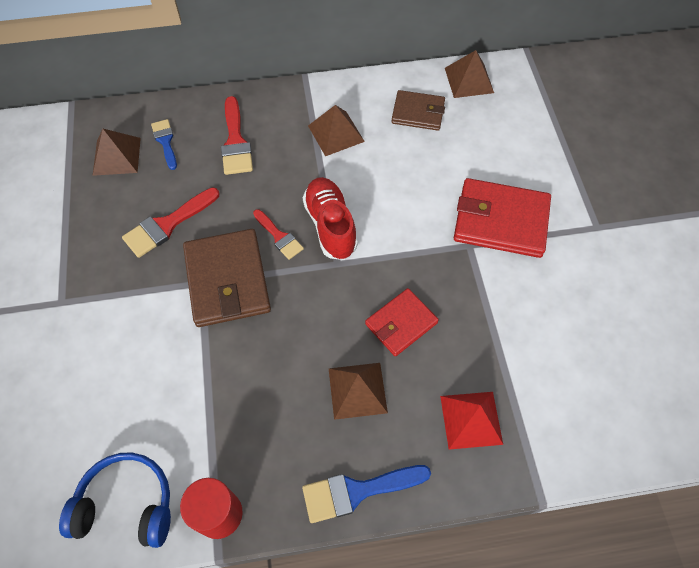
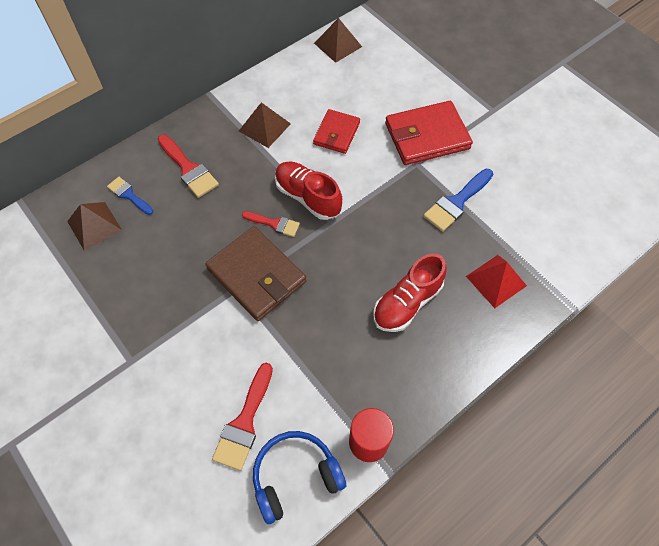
camera: 30 degrees left, 0 degrees up
(167, 225) = (178, 258): red brush -> red brush (244, 422)
(357, 390) = (407, 302): brown pyramid -> red shoe
(357, 491) = (453, 370): blue brush -> blue brush (456, 202)
(401, 323) = (406, 241): red wallet -> red wallet (336, 133)
(418, 113) = (316, 85): brown wallet -> none

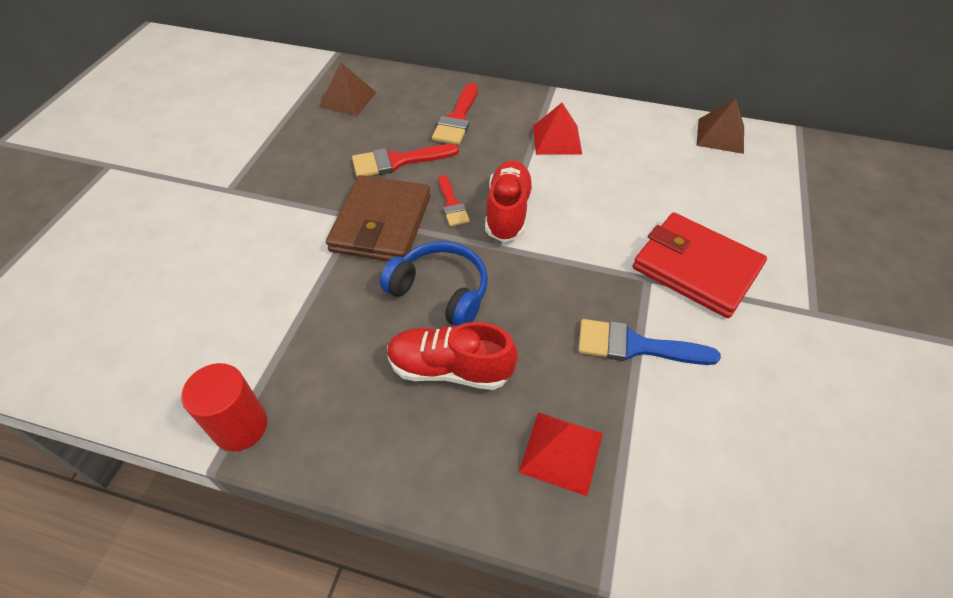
camera: 55 degrees right, 10 degrees down
(128, 195) = (395, 101): blue brush -> none
(244, 422) = (207, 302): red brush -> red brush (397, 161)
(264, 127) = (557, 139): brown pyramid -> red pyramid
(295, 476) = (164, 378): blue headphones -> blue headphones (441, 291)
(336, 133) = (609, 192): red wallet -> none

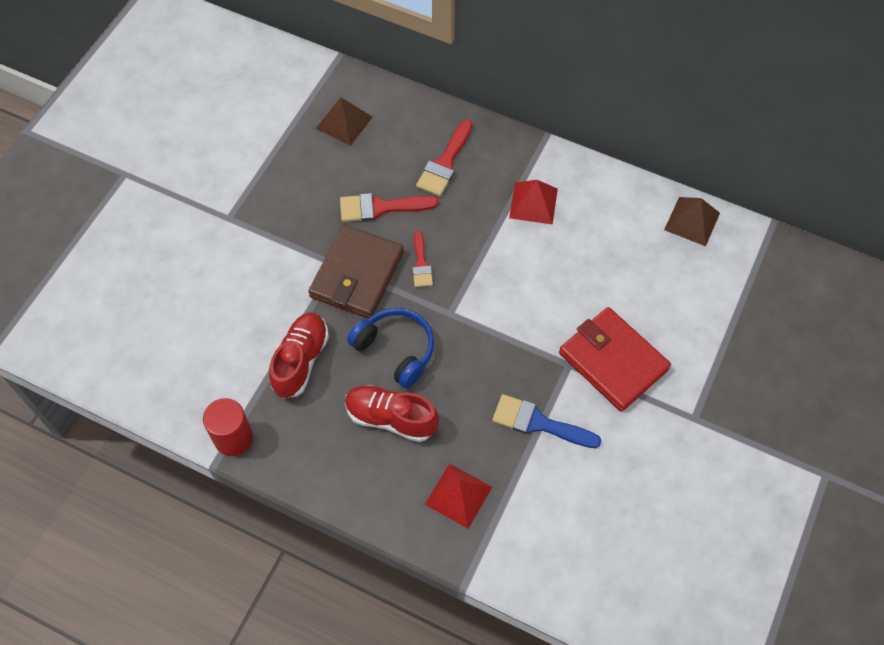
camera: 10 degrees right, 10 degrees up
(508, 212) = (468, 279): red shoe -> red shoe (300, 361)

